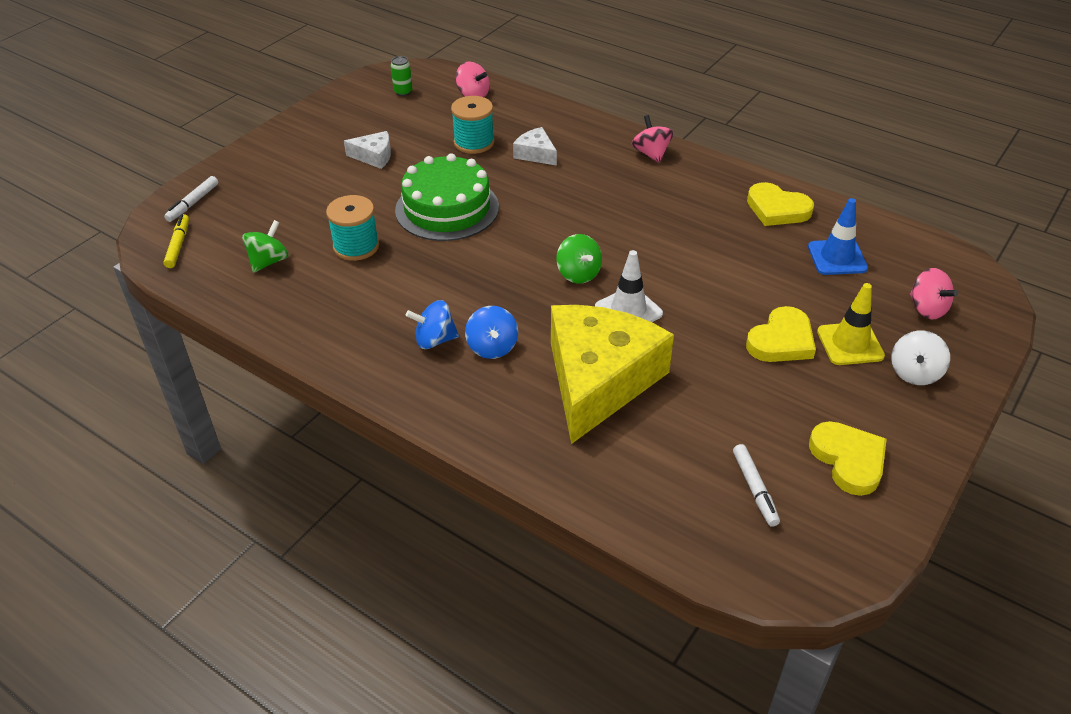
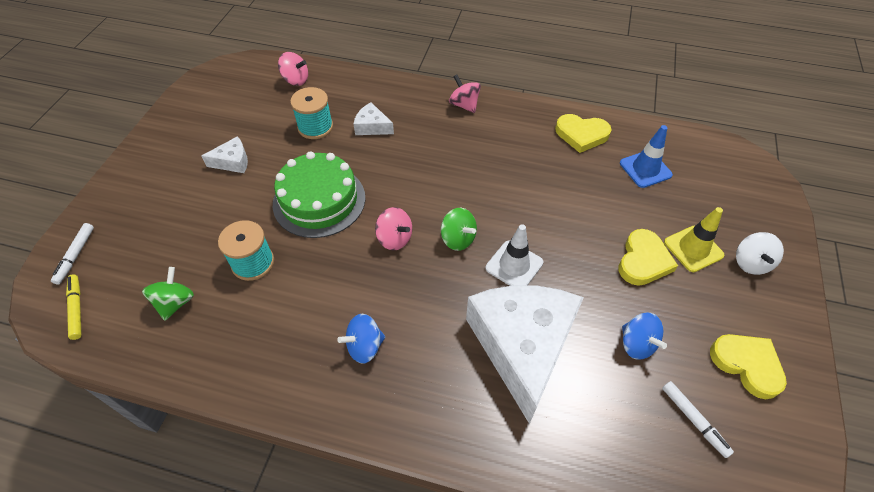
camera: 20 degrees left, 10 degrees up
(403, 92) = (233, 89): green can -> none
(492, 347) = (418, 339): blue spinning top -> blue spinning top (637, 344)
(599, 380) = (522, 346): yellow cheese -> white cheese
(927, 309) = (729, 199): pink spinning top -> pink spinning top (394, 239)

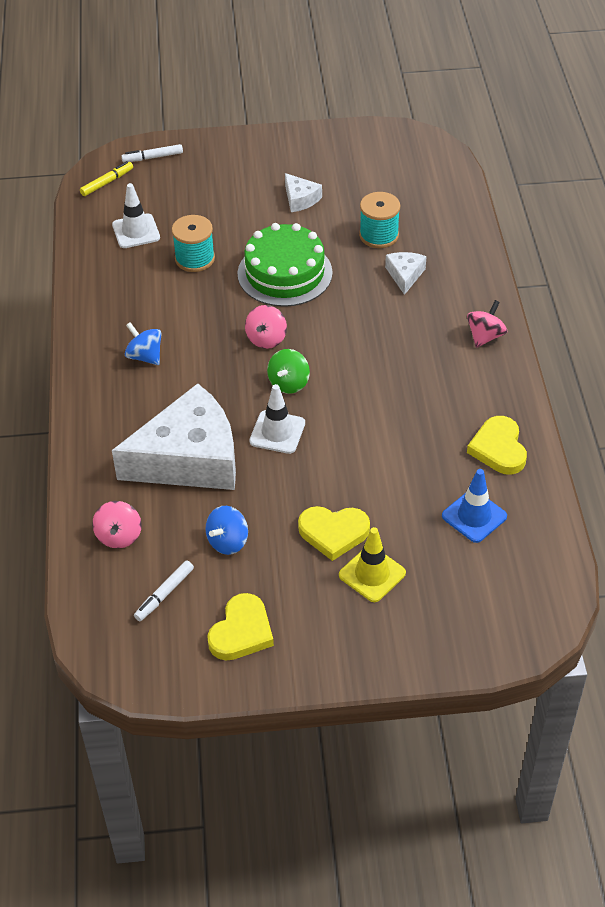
camera: 70 degrees right, 5 degrees down
(175, 303) = (136, 231): green spinning top -> white traffic cone
(296, 80) = (439, 195): pink spinning top -> pink spinning top (119, 536)
(751, 263) = (377, 628): white spinning top -> none

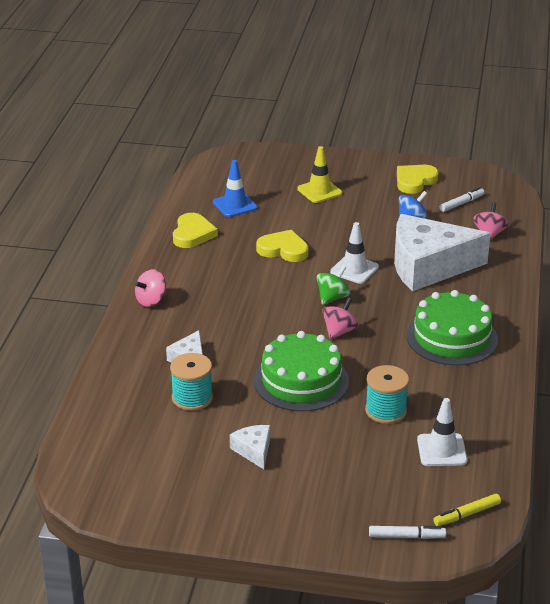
camera: 165 degrees left, 15 degrees down
(145, 356) = (451, 337): blue spinning top -> green cake
(333, 533) = (336, 212): yellow heart -> yellow heart (283, 250)

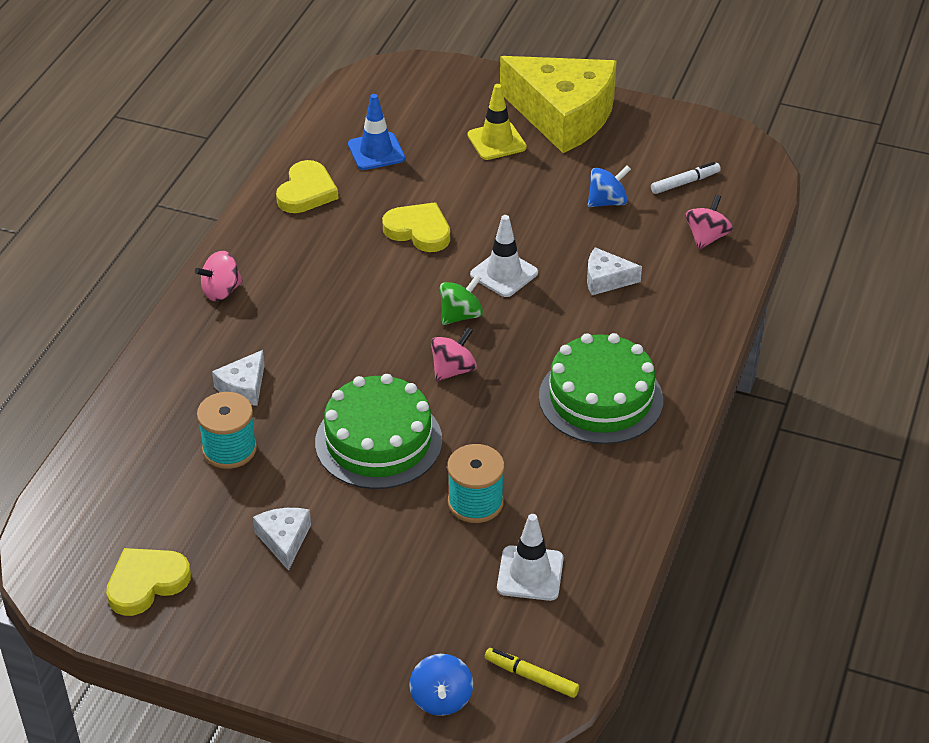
camera: 10 degrees right, 10 degrees up
(361, 171) = (563, 115): none -> yellow cheese
(406, 536) = (441, 699): white marker -> blue spinning top
(415, 181) = (632, 139): yellow heart -> yellow heart (146, 583)
(428, 266) = (606, 279): white cheese -> white cheese, size x0.42
(467, 514) = (531, 677): yellow marker -> yellow marker turned 45 degrees clockwise

